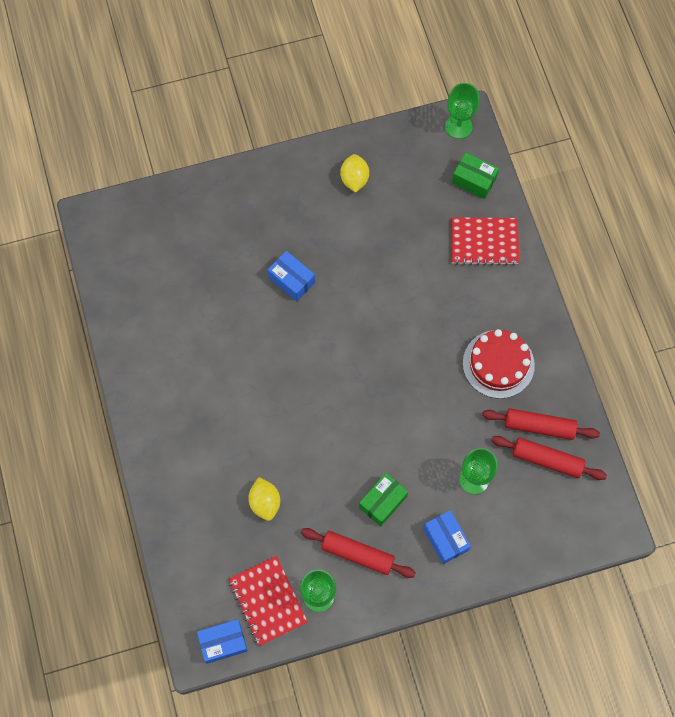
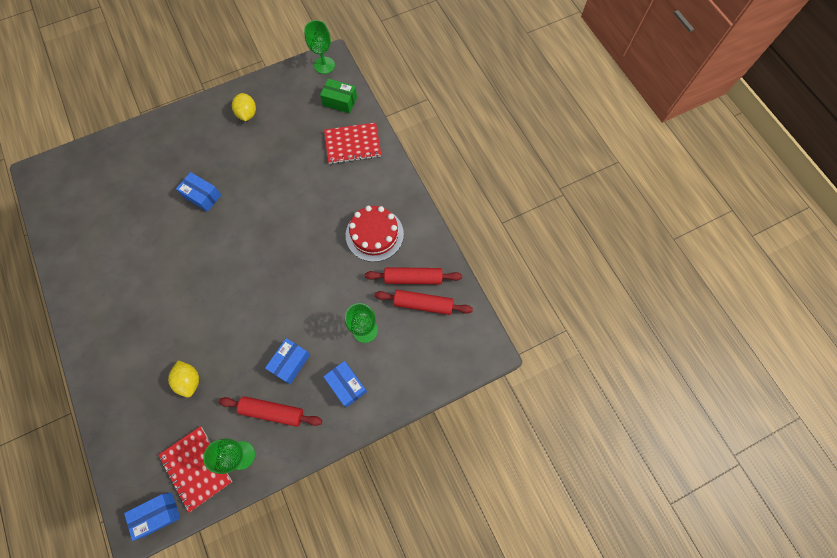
camera: 10 degrees left, 0 degrees up
(382, 502) = (290, 362): green box -> blue box

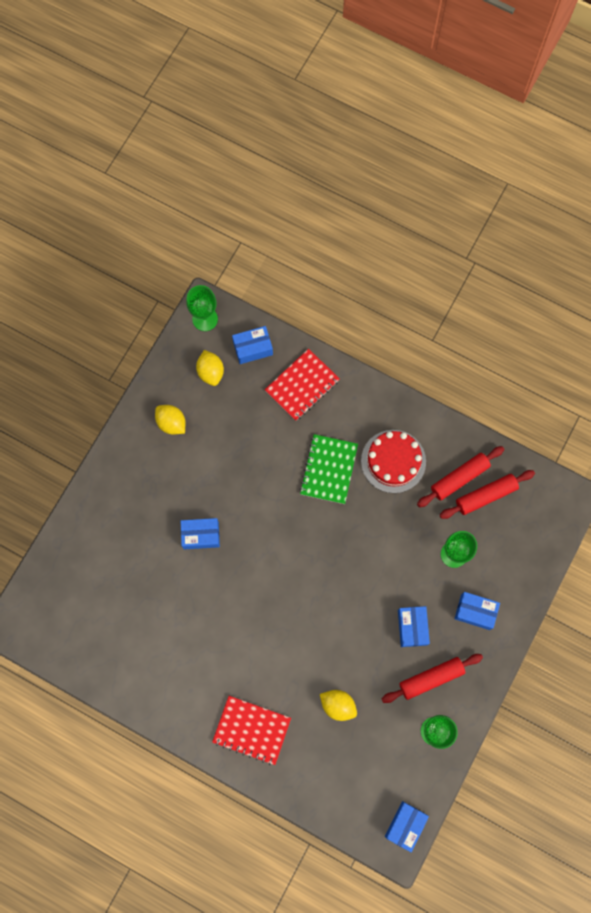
camera: 35 degrees left, 5 degrees up
(196, 468) = (406, 768): red notebook -> red notebook (251, 730)
(300, 99) = (211, 372): none -> yellow lemon
(324, 210) = (328, 469): none -> green notebook
(340, 101) = (253, 348): green box -> blue box

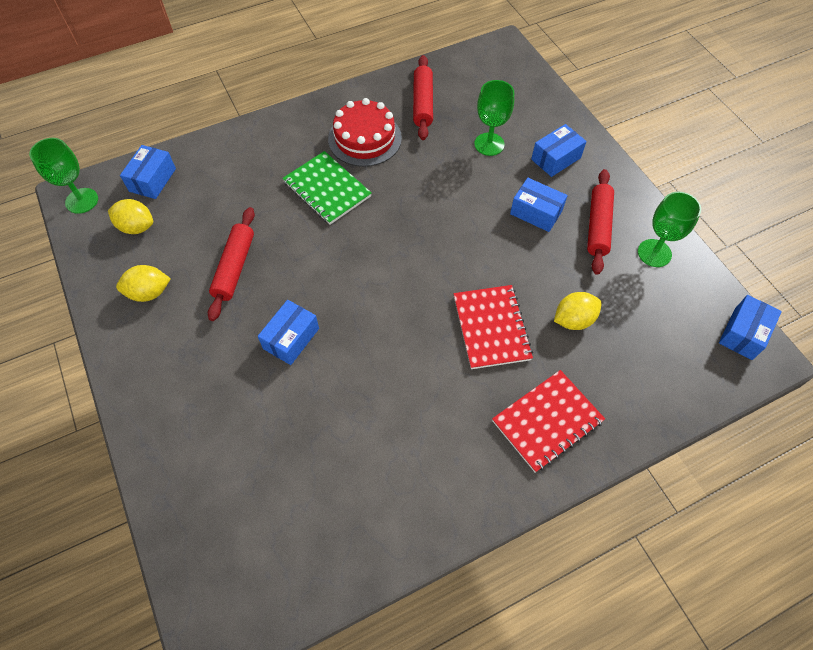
camera: 55 degrees left, 15 degrees down
(302, 385) = (228, 163): red notebook -> red notebook (491, 328)
(405, 825) = (743, 334): blue box -> blue box turned 60 degrees clockwise
(486, 496) = (454, 95): red rolling pin -> red rolling pin (234, 267)

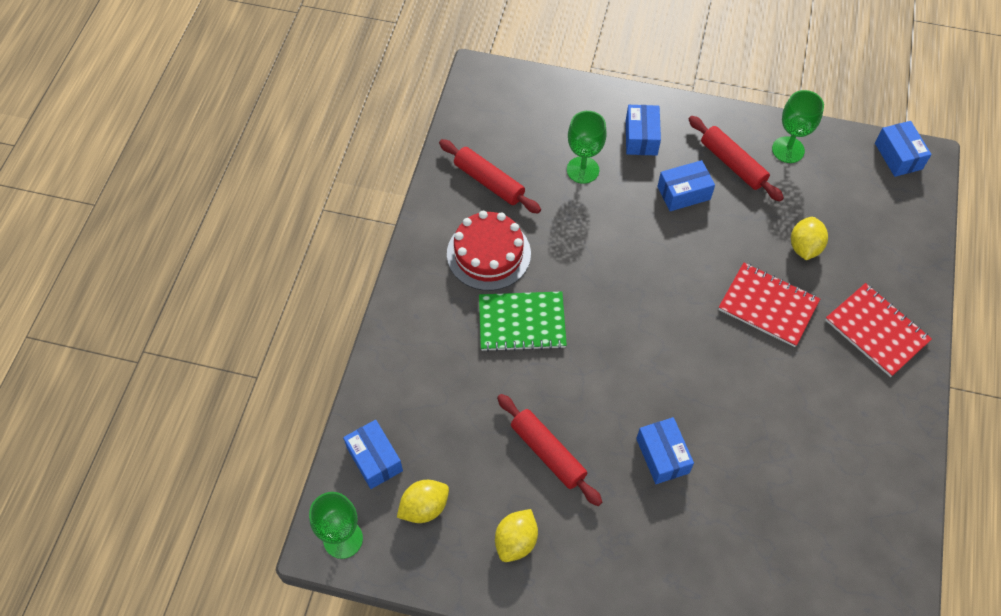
camera: 50 degrees left, 0 degrees up
(547, 421) = (876, 331): red notebook -> red notebook turned 45 degrees counterclockwise

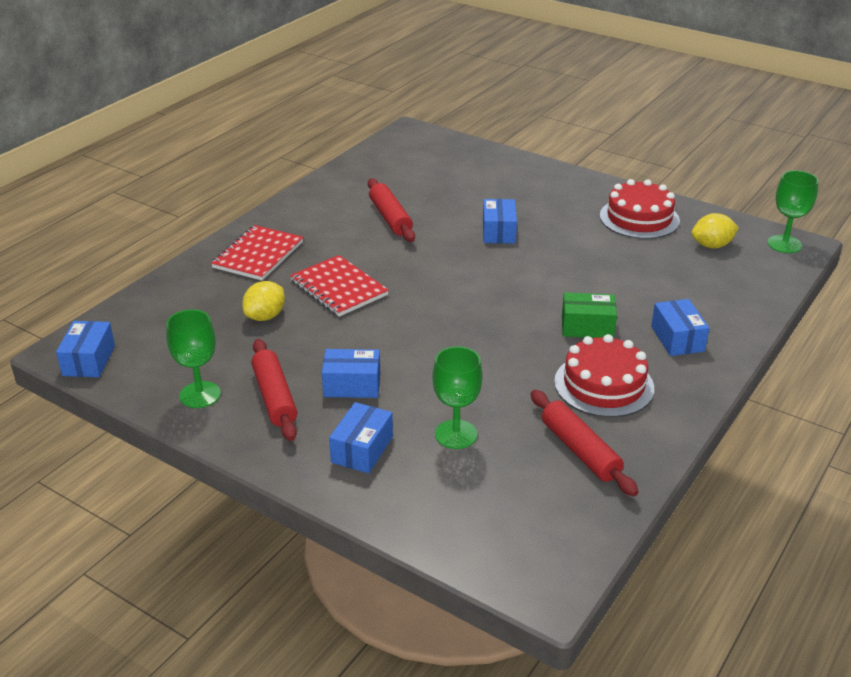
camera: 160 degrees left, 25 degrees down
(374, 459) = (753, 276): blue box -> blue box (677, 339)
(516, 541) = (639, 218): yellow lemon -> red cake
(522, 323) = (587, 327): green notebook -> green box
(547, 453) = (595, 251): red rolling pin -> red rolling pin (390, 218)
(876, 331) = (258, 255): red notebook -> red notebook turned 45 degrees clockwise

